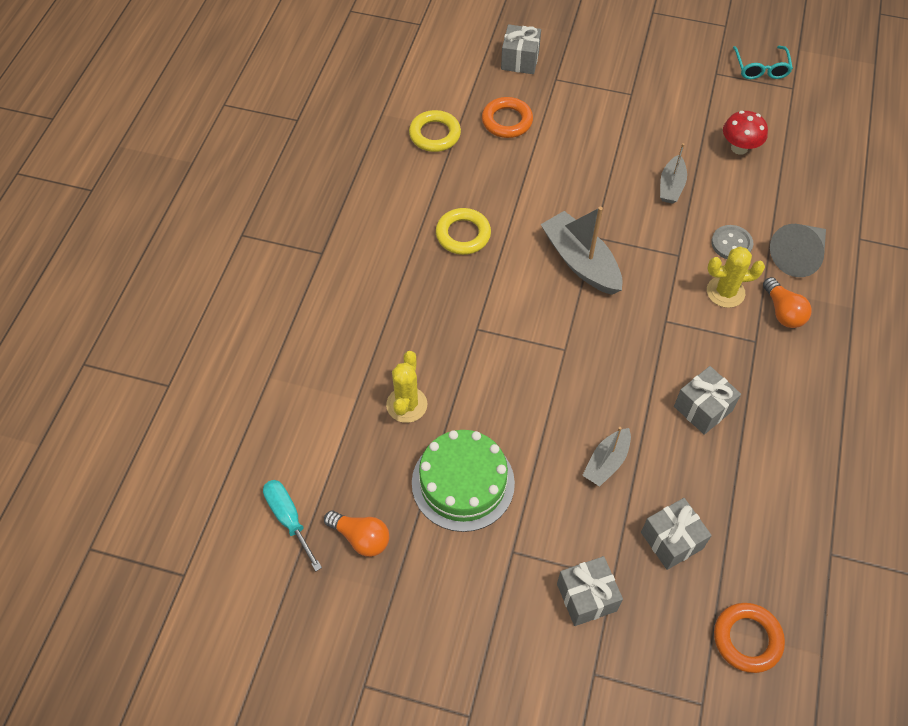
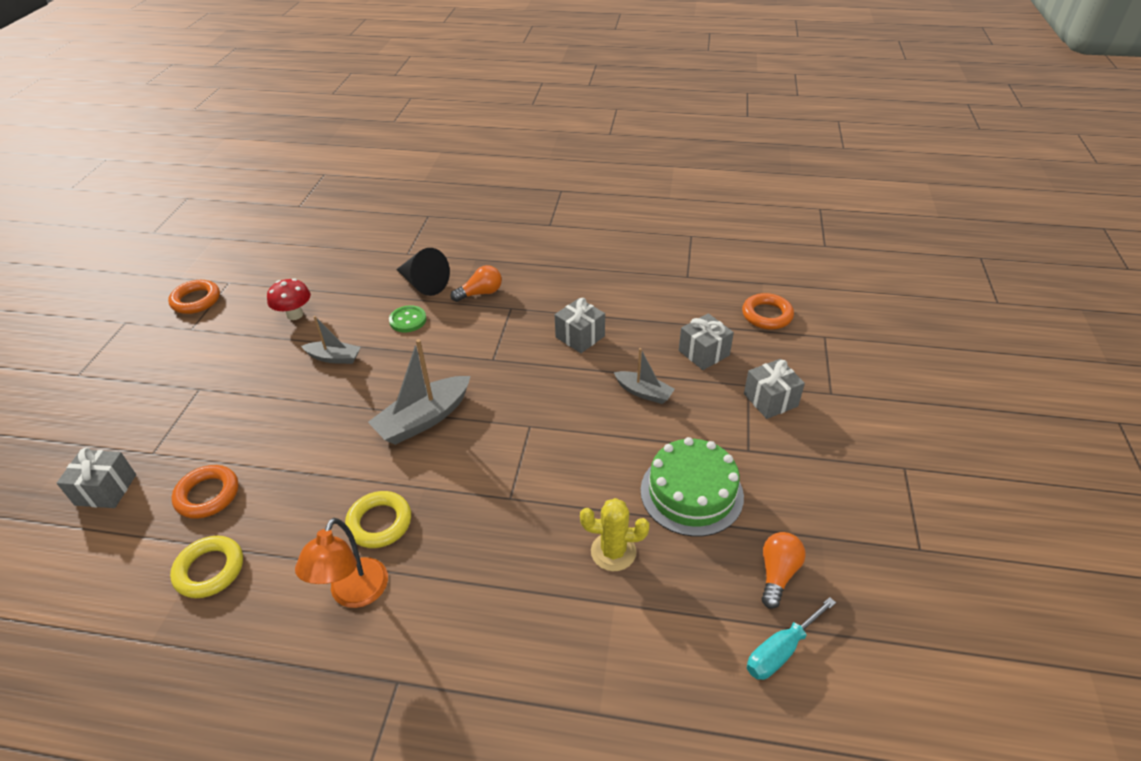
camera: 95 degrees left, 15 degrees down
(398, 223) = (354, 594): none -> orange lamp
(725, 292) = (461, 324): yellow cactus -> none
(731, 244) = (408, 320): grey button -> green button
(761, 69) = (196, 300): turquoise glasses -> orange ring
(798, 256) = (423, 284): grey cone -> black cone

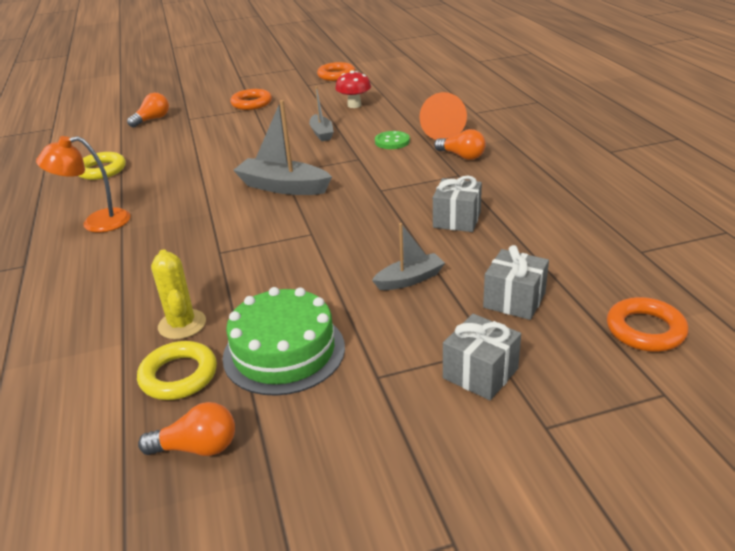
camera: 65 degrees right, 10 degrees down
(106, 490) = (152, 119): grey gift -> orange light bulb
(207, 495) = (162, 146): orange ring -> orange ring (251, 103)
(379, 523) = (165, 208): yellow ring -> yellow ring (179, 375)
(423, 284) = (444, 131): black cone -> orange cone
(643, 392) = (409, 279): grey boat -> grey boat turned 120 degrees counterclockwise
(780, 651) = (90, 475): turquoise screwdriver -> none

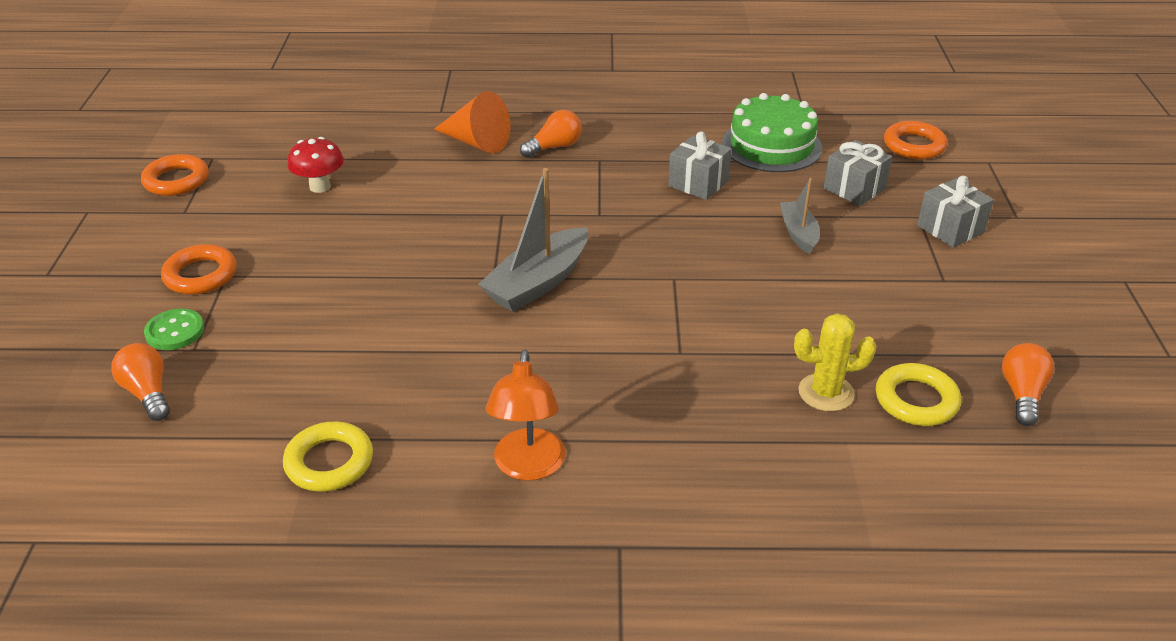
camera: 75 degrees left, 5 degrees up
(284, 352) = (894, 327): green cake -> green cake (771, 145)
(321, 133) = (393, 228): grey boat -> none
(392, 141) = (473, 182): green button -> green button (175, 331)

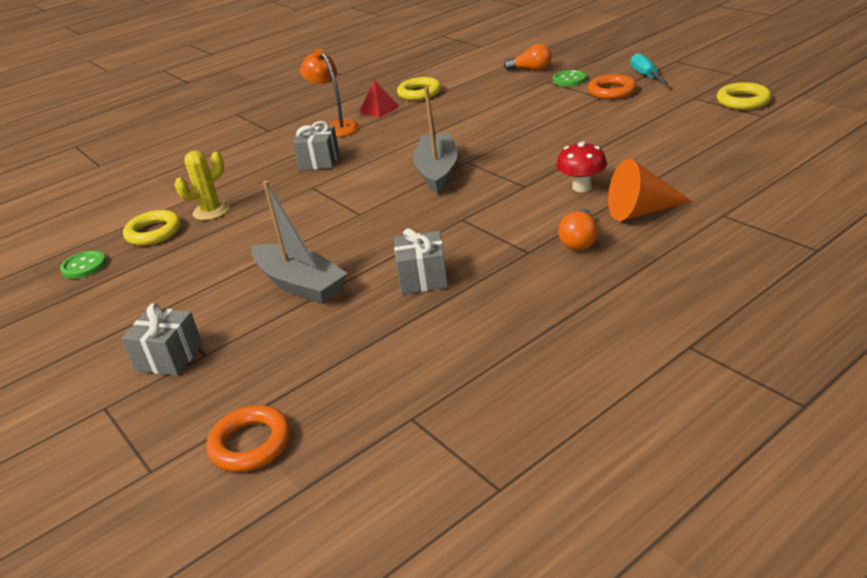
camera: 145 degrees right, 5 degrees down
(123, 274) = (645, 76): none -> turquoise screwdriver
(176, 180) = (743, 101): orange ring -> yellow ring
(320, 186) = (663, 139): red mushroom -> red mushroom (581, 187)
(427, 465) = (379, 109): none -> red pyramid
(771, 145) = (402, 351): green cake -> none
(798, 233) = (300, 284): grey boat -> grey boat, size x1.69
(854, 188) = (282, 350): grey gift -> grey gift (319, 161)
(1022, 394) = (84, 266): orange light bulb -> green button

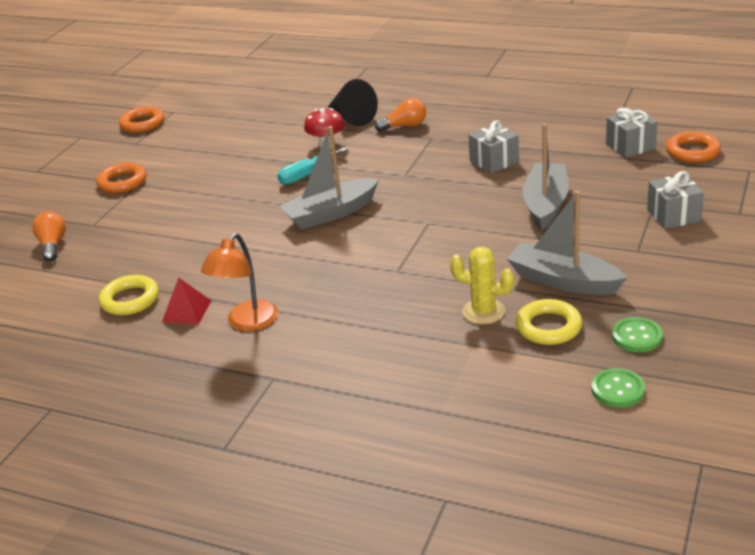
camera: 120 degrees left, 0 degrees up
(187, 256) = (563, 281): none -> grey boat
(319, 161) = (340, 293): grey gift -> grey gift (630, 146)
(569, 80) = (88, 213): green button -> green button (618, 390)
(641, 211) = (351, 118): orange cone -> black cone
(645, 76) = (79, 176): turquoise screwdriver -> turquoise screwdriver (305, 175)
(743, 101) = (142, 124): yellow ring -> orange ring

